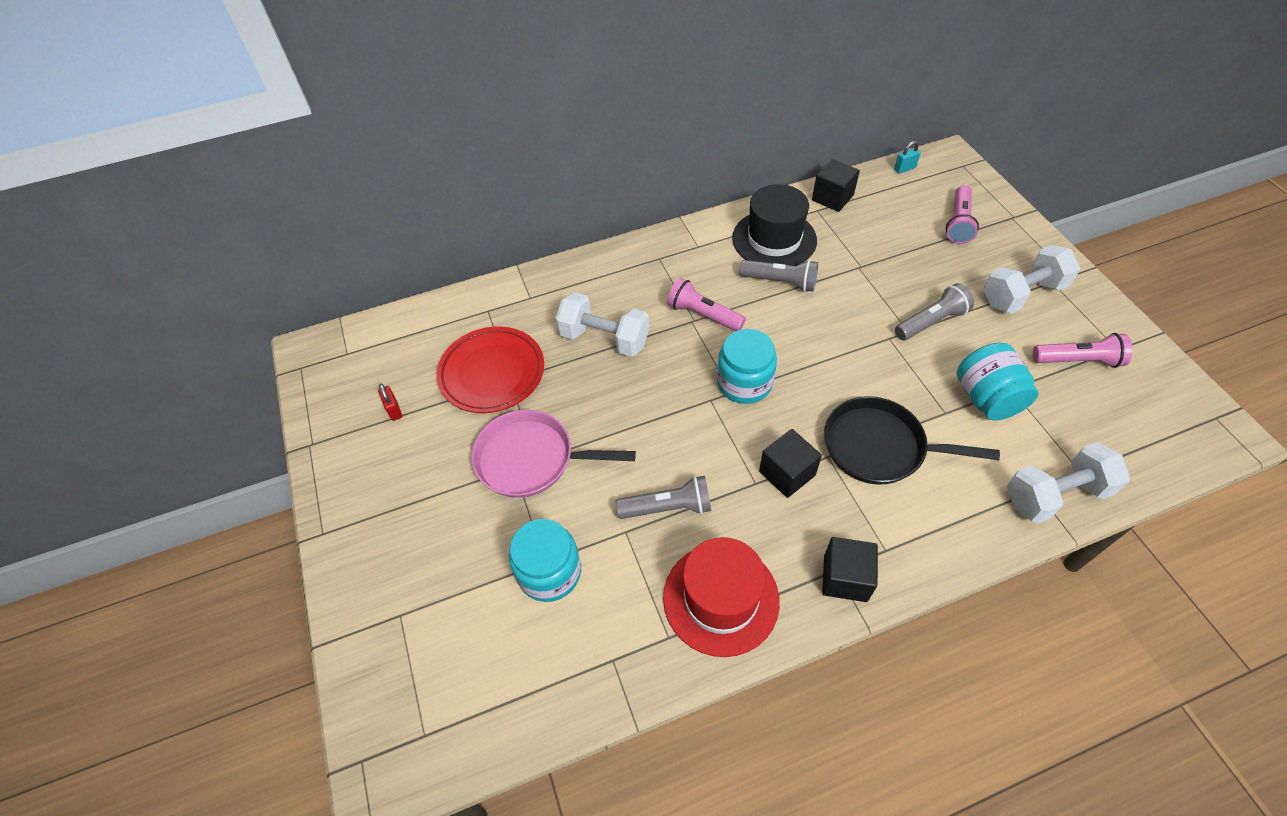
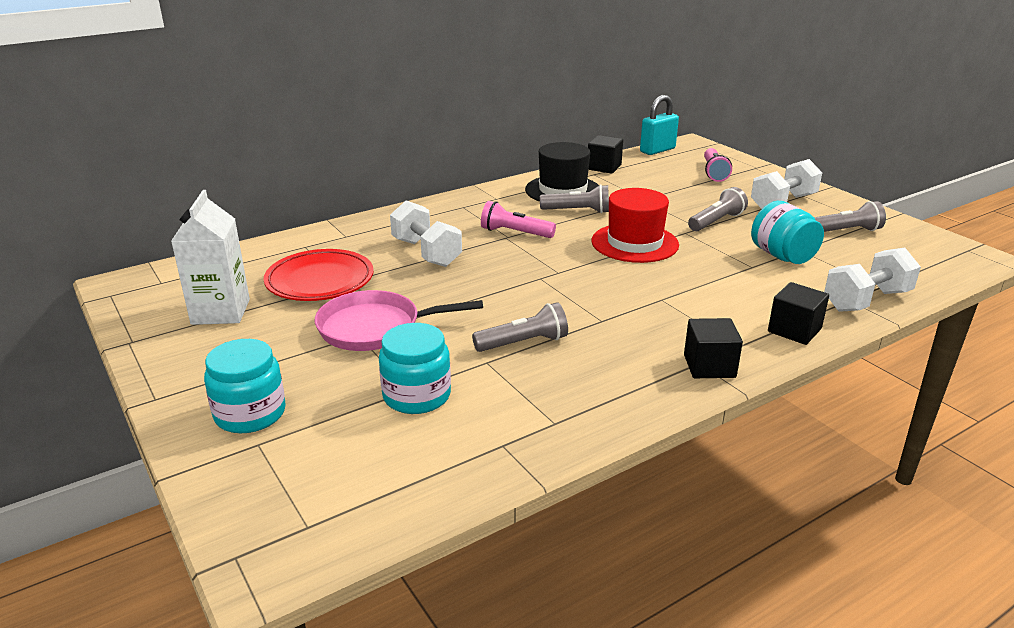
camera: 15 degrees left, 25 degrees down
(394, 410) = (221, 312): red padlock -> white carton
(604, 338) = (426, 253): white dumbbell -> white dumbbell turned 45 degrees clockwise
(721, 598) = (597, 392): red hat -> red hat (634, 243)
(744, 383) = (568, 266): turquoise jar -> turquoise jar (250, 414)
(787, 473) = (628, 312): black cube -> black cube (794, 330)
(879, 447) = (704, 289): black pan -> none
(904, 169) = (657, 150): turquoise padlock -> turquoise padlock, size x2.03
(1078, 360) = (845, 231): pink flashlight -> grey flashlight

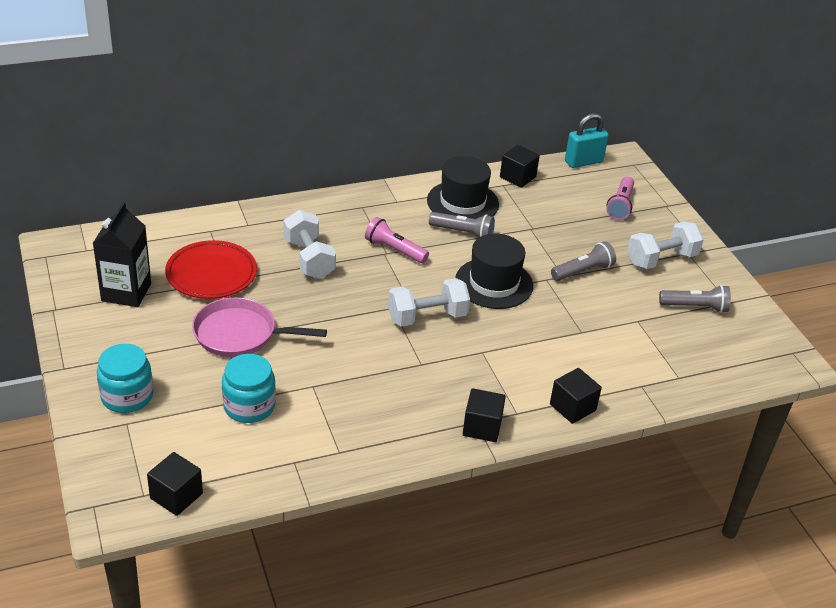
camera: 10 degrees right, 10 degrees up
(221, 312) = (126, 292): white carton -> black carton
(356, 517) = (176, 496): none -> black cube
(523, 343) = (348, 373): grey flashlight -> none
(634, 243) = (494, 283): red hat -> black hat
(782, 256) = (616, 325): turquoise jar -> none
(866, 300) = (655, 390): white dumbbell -> white dumbbell (427, 317)

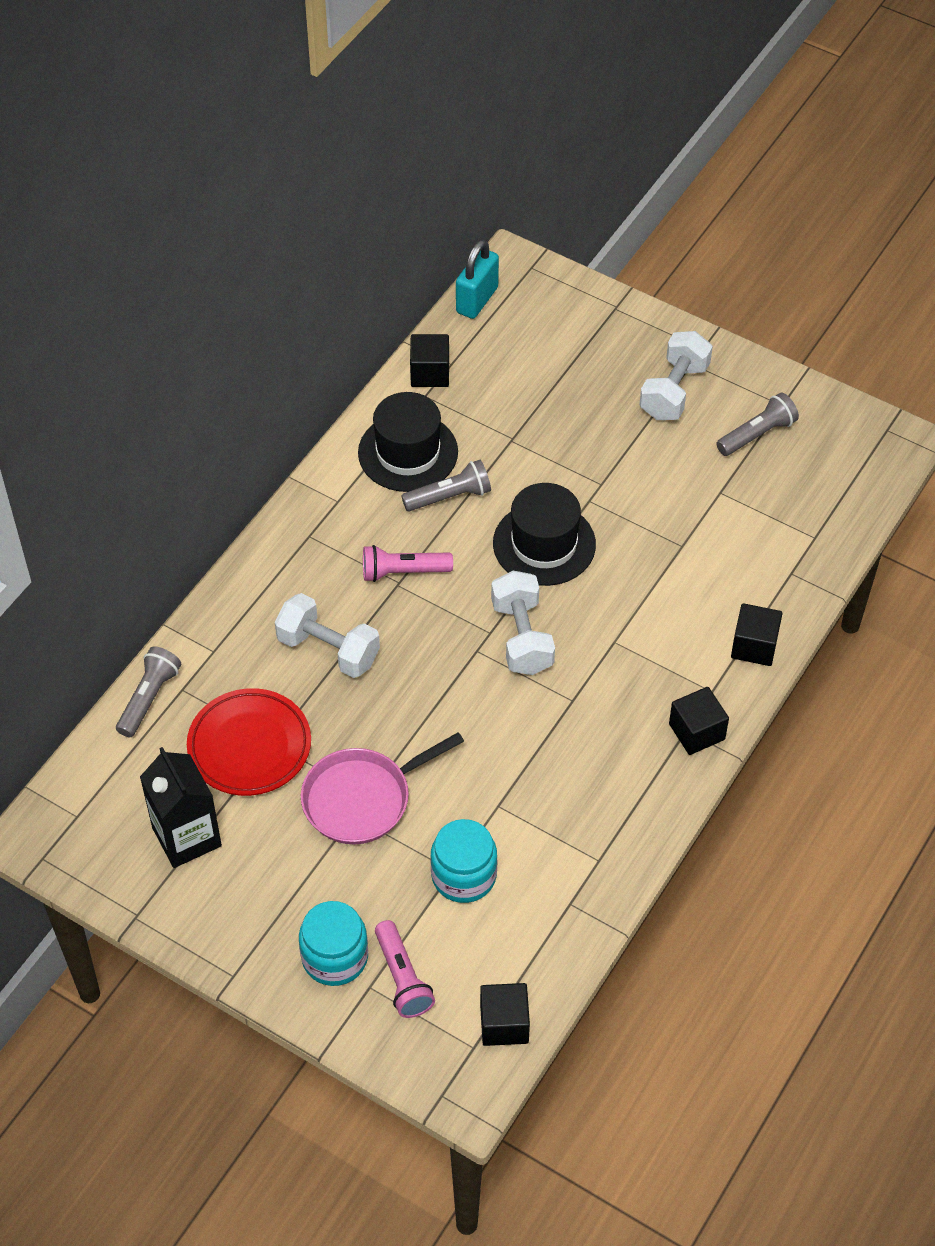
camera: 35 degrees left, 15 degrees up
(427, 317) = (522, 637): white dumbbell -> white dumbbell turned 45 degrees counterclockwise
(583, 271) = (614, 463): grey flashlight -> grey flashlight (149, 698)
(620, 205) = (570, 340): pink flashlight -> pink flashlight (402, 978)

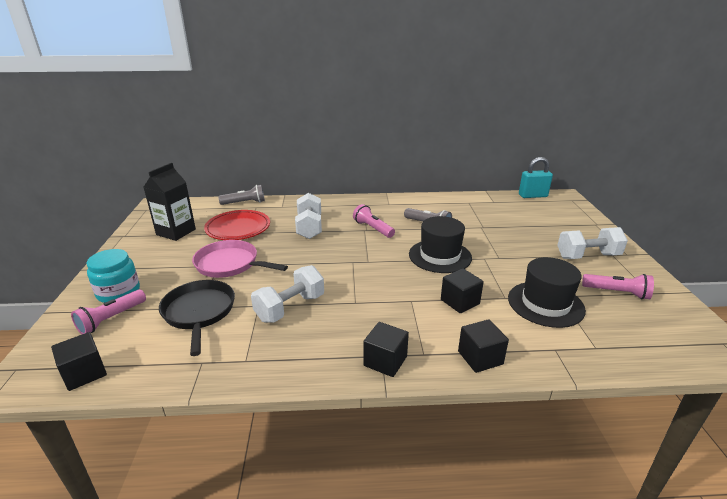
camera: 55 degrees right, 25 degrees down
(408, 452) = (435, 208): black hat -> black hat (545, 304)
(430, 373) = (481, 199): black cube -> black cube (460, 302)
(464, 875) = (199, 312): turquoise jar -> black pan
(522, 637) = (376, 271): white dumbbell -> white dumbbell (290, 308)
(757, 434) = (617, 292): grey flashlight -> pink flashlight

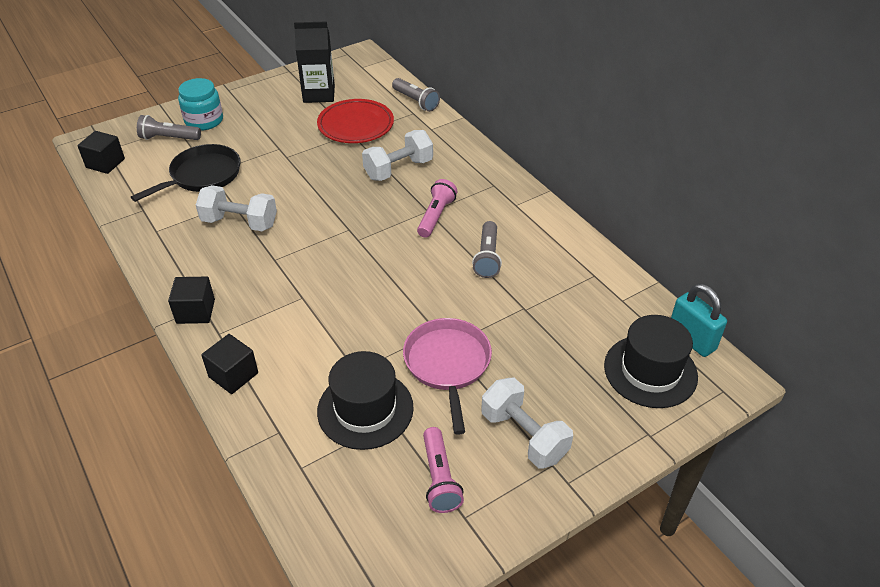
camera: 60 degrees right, 15 degrees up
(111, 319) = (169, 138): pink flashlight -> grey flashlight
(230, 264) = (286, 154): pink pan -> pink pan (448, 364)
(440, 256) = (412, 291): black hat -> black hat (650, 371)
(460, 302) = (323, 335): black cube -> none

